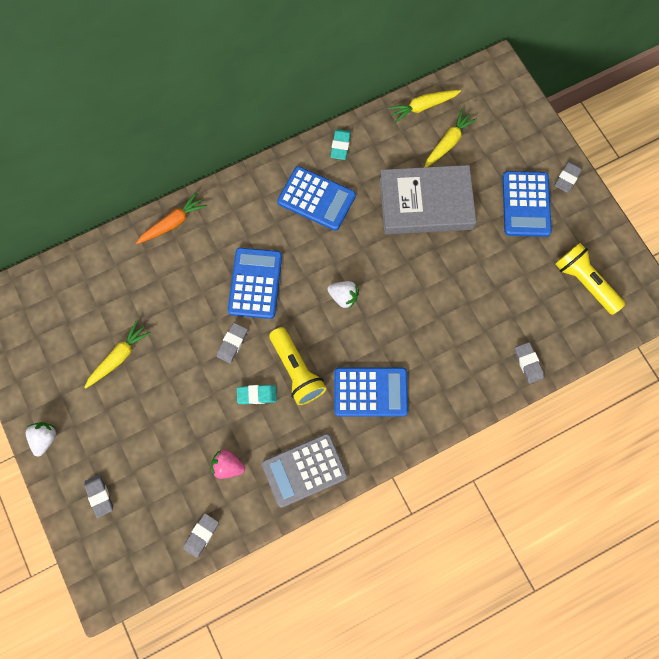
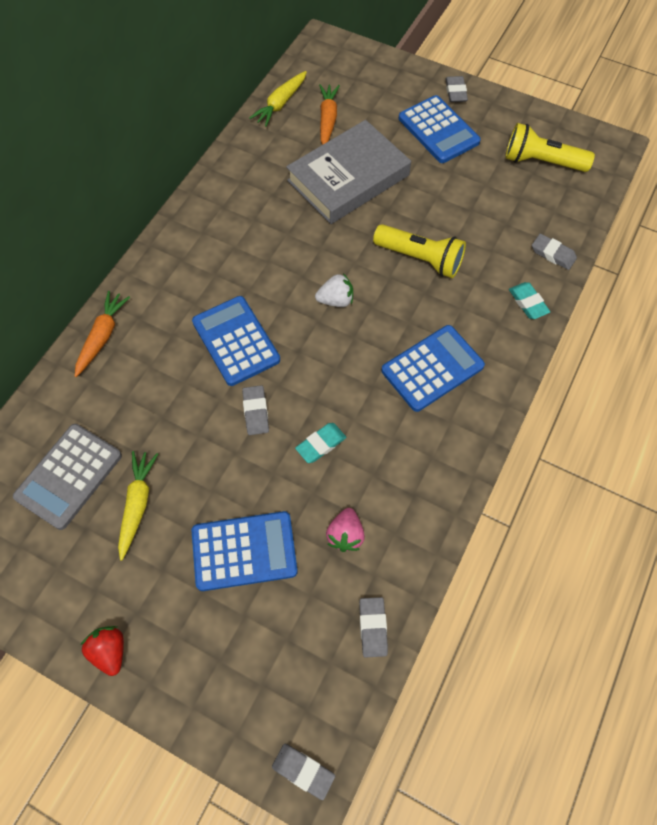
camera: 35 degrees left, 10 degrees down
(45, 438) = (110, 651): white strawberry -> red strawberry
(99, 495) = (223, 669): grey eraser -> grey eraser (303, 771)
(228, 466) = (345, 535): pink strawberry -> pink strawberry turned 60 degrees counterclockwise
(296, 371) = (343, 395): yellow flashlight -> yellow flashlight (420, 259)
(304, 470) = (428, 484): grey calculator -> grey calculator (69, 476)
(316, 199) = (239, 231): blue calculator -> blue calculator (244, 551)
(340, 146) = (227, 175): turquoise eraser -> turquoise eraser (528, 303)
(448, 143) = (327, 120): yellow carrot -> orange carrot

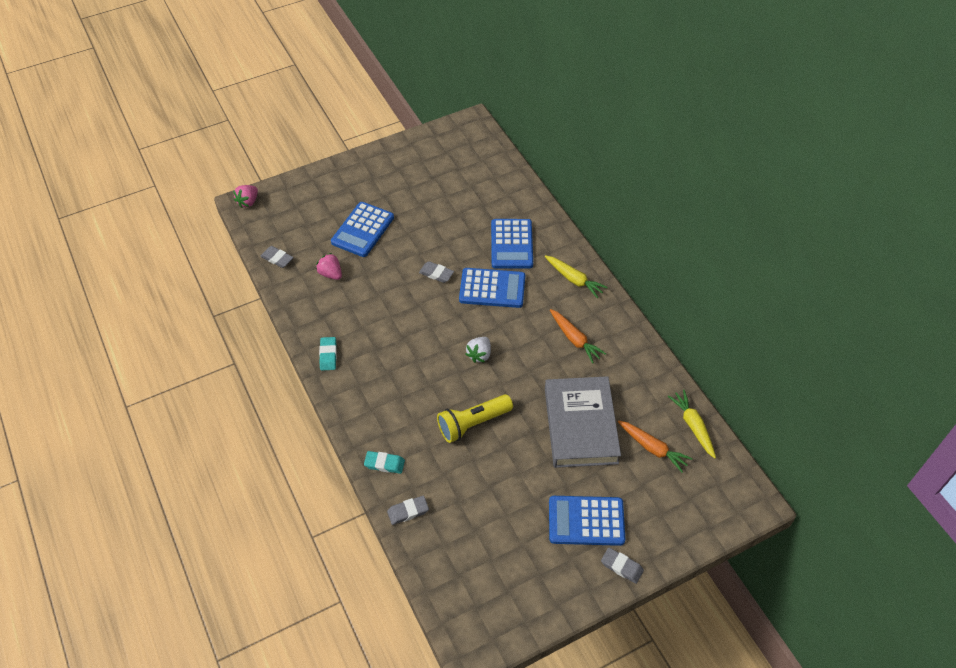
camera: 125 degrees right, 10 degrees down
(69, 476) = (468, 182): grey calculator -> none
(102, 336) = (548, 230): orange carrot -> orange carrot (574, 339)
(110, 651) = (364, 162): red strawberry -> none
(137, 504) = (427, 201): yellow carrot -> yellow carrot (574, 279)
(303, 771) = (248, 202): grey eraser -> pink strawberry
(321, 444) = (390, 292): turquoise eraser -> turquoise eraser (328, 355)
(432, 368) = (387, 375): blue calculator -> blue calculator (511, 244)
(541, 162) = (497, 575): yellow flashlight -> none

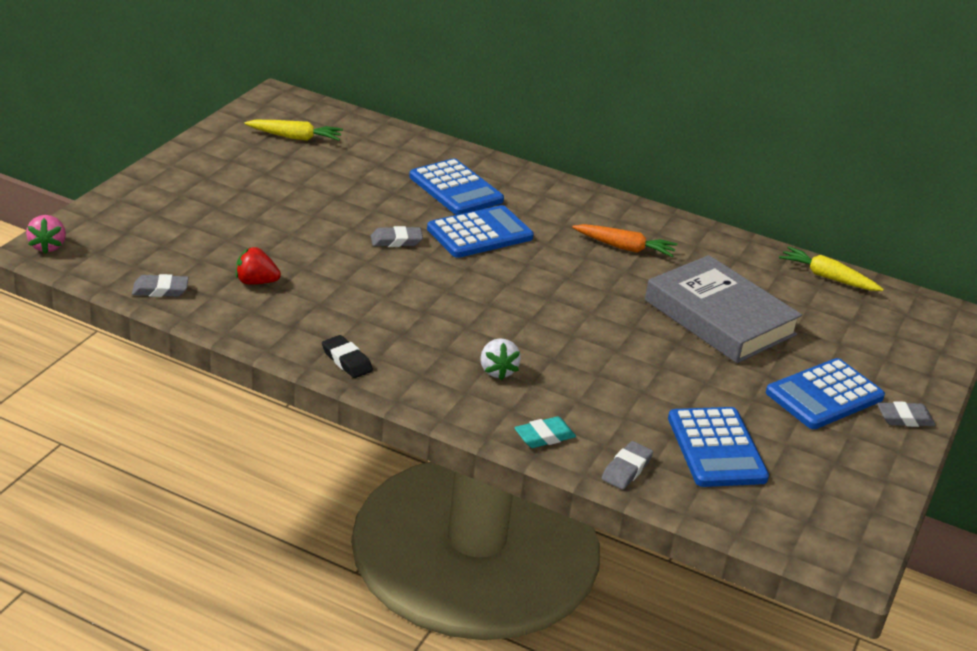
camera: 40 degrees left, 20 degrees down
(328, 355) = (347, 360): turquoise eraser -> black eraser
(330, 274) = (256, 282): pink strawberry -> red strawberry
(363, 230) = (251, 228): blue calculator -> blue calculator (716, 448)
(472, 423) = (602, 359): yellow flashlight -> none
(479, 355) = (536, 296): white strawberry -> white strawberry (497, 371)
(574, 279) = (562, 198): yellow carrot -> yellow carrot (295, 137)
(652, 448) = (812, 309): orange carrot -> none

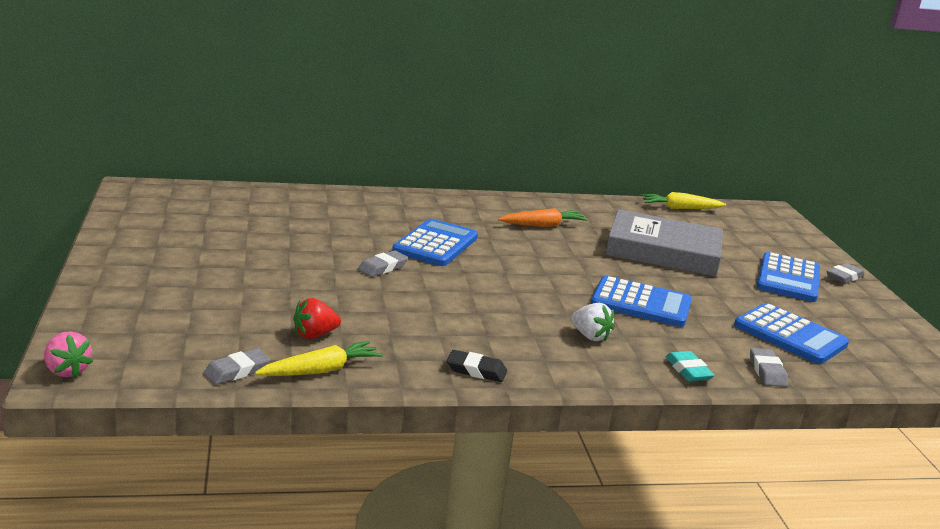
camera: 35 degrees left, 10 degrees down
(295, 137) = (191, 214): yellow carrot -> yellow carrot (320, 370)
(456, 189) = (373, 218): blue calculator -> blue calculator (641, 303)
(544, 436) = (688, 370): turquoise eraser -> turquoise eraser turned 45 degrees counterclockwise

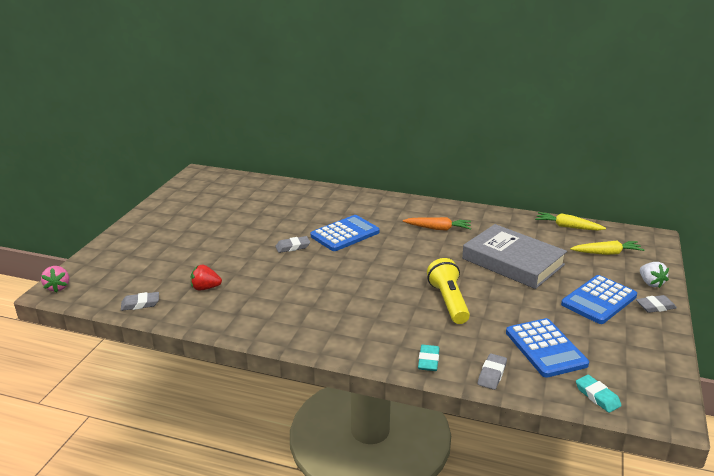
camera: 30 degrees right, 5 degrees up
(320, 370) = (186, 312): yellow carrot -> yellow carrot (606, 253)
(476, 370) = (279, 331): black eraser -> none
(590, 336) = (382, 320): white strawberry -> white strawberry (650, 283)
(641, 303) = (448, 301): blue calculator -> yellow flashlight
(885, 372) = (597, 396): none -> turquoise eraser

